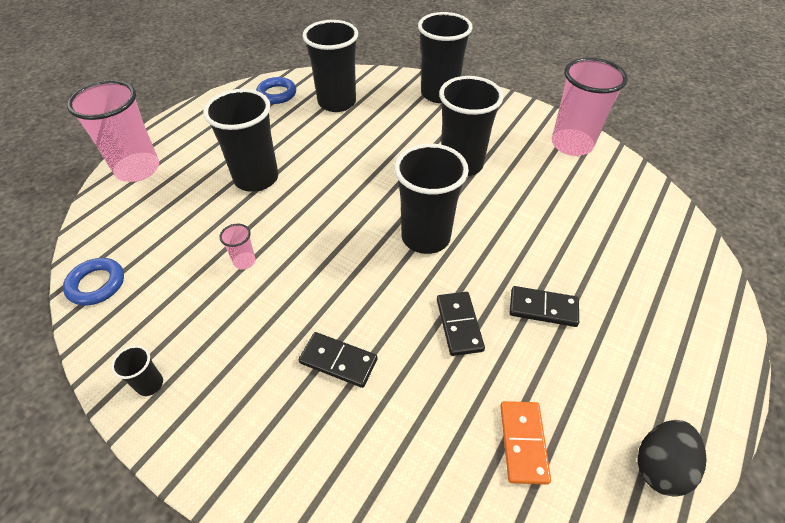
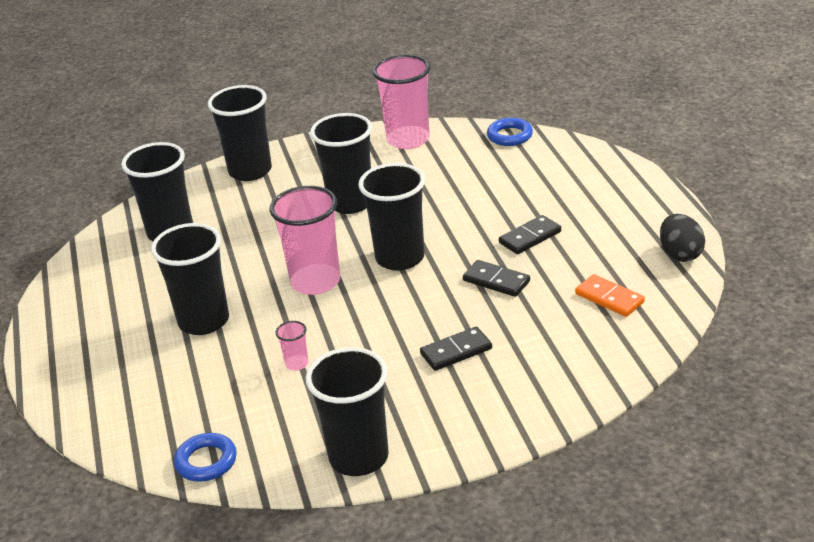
camera: 45 degrees left, 15 degrees down
(137, 169) = (78, 393): pink cup -> pink cup (315, 282)
(150, 384) = (359, 457): black cup -> black cup, size x2.33
(277, 94) = (98, 263): blue ring -> blue ring (510, 136)

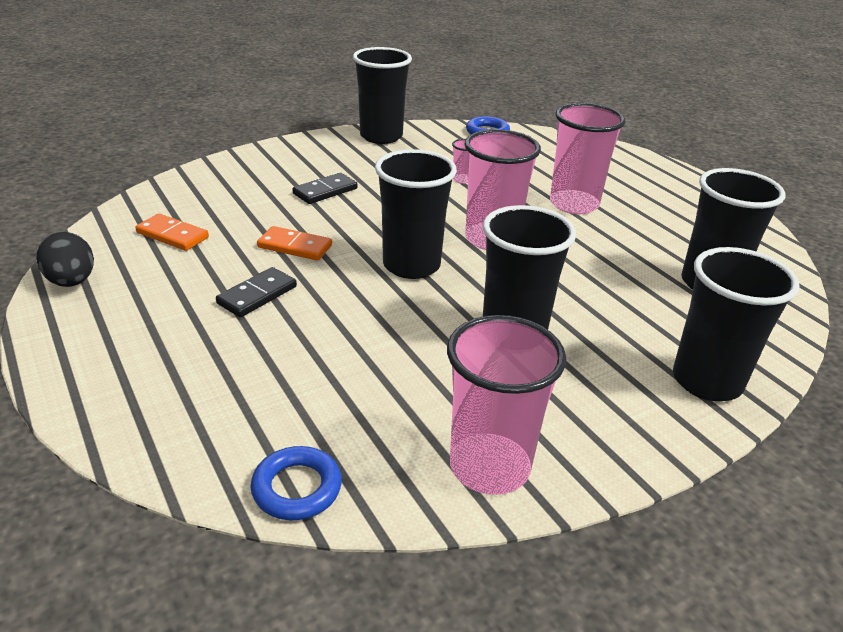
camera: 160 degrees right, 0 degrees up
(204, 321) = (574, 204): black cup -> pink cup
(496, 281) = (295, 246): black domino -> orange domino

